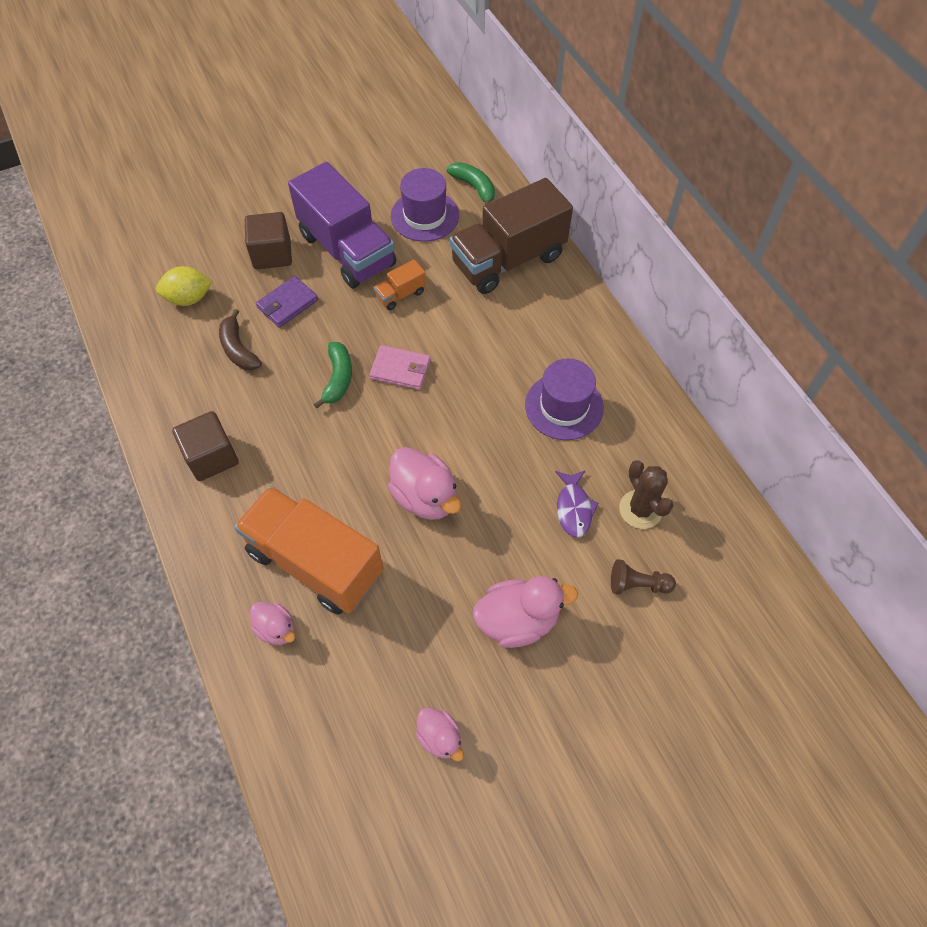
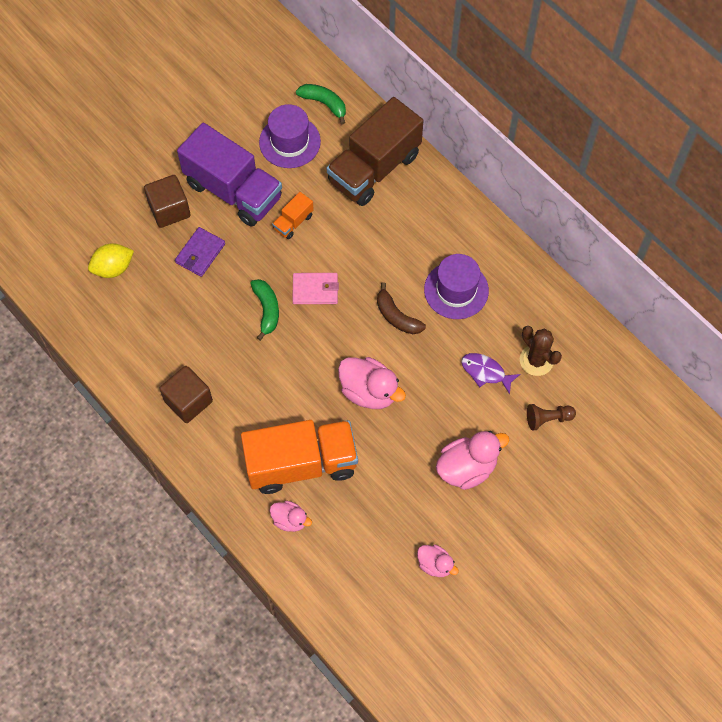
camera: 15 degrees left, 5 degrees up
(238, 349) = (174, 304): brown banana -> brown banana (397, 316)
(315, 562) = (301, 463): orange truck -> orange truck turned 150 degrees clockwise
(573, 508) = (485, 372): purple fish -> purple fish turned 135 degrees clockwise

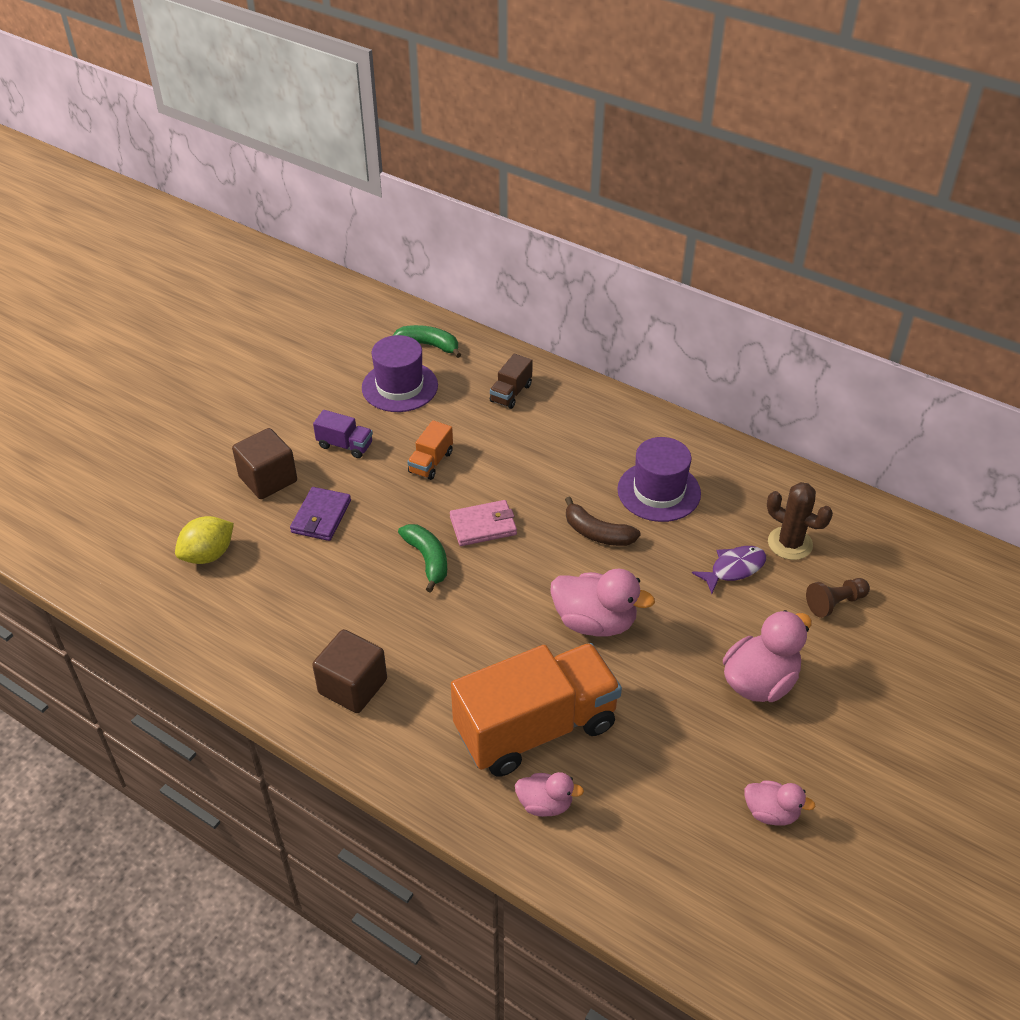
camera: 15 degrees left, 20 degrees down
(233, 190) = (345, 445): purple truck -> purple truck, size x0.43
(374, 168) = (511, 393): brown truck -> brown truck, size x0.43
(485, 372) = (734, 569): purple fish -> purple fish turned 135 degrees clockwise

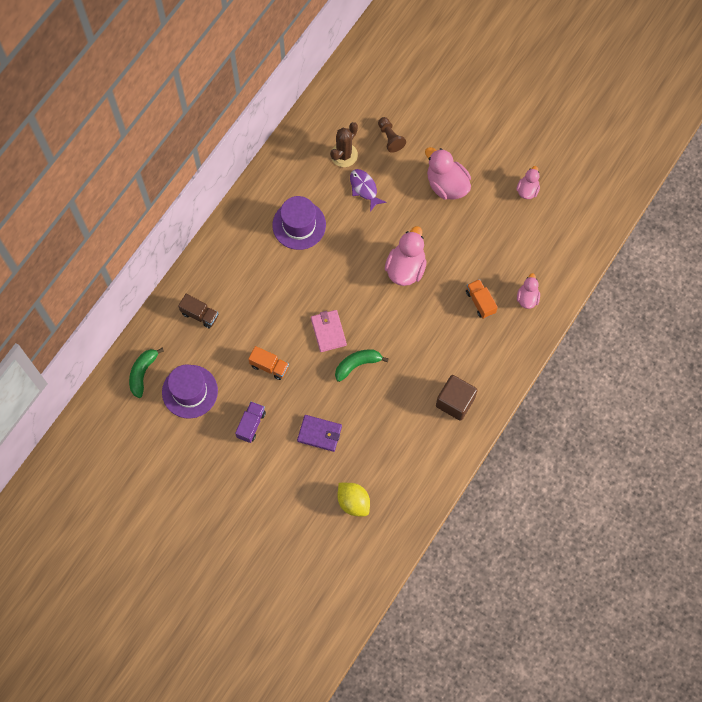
camera: 90 degrees left, 25 degrees up
(268, 479) = (284, 473): brown cube -> none
(535, 728) = (480, 302): orange truck -> orange truck, size x0.43
(597, 533) = (335, 263): brown banana -> none

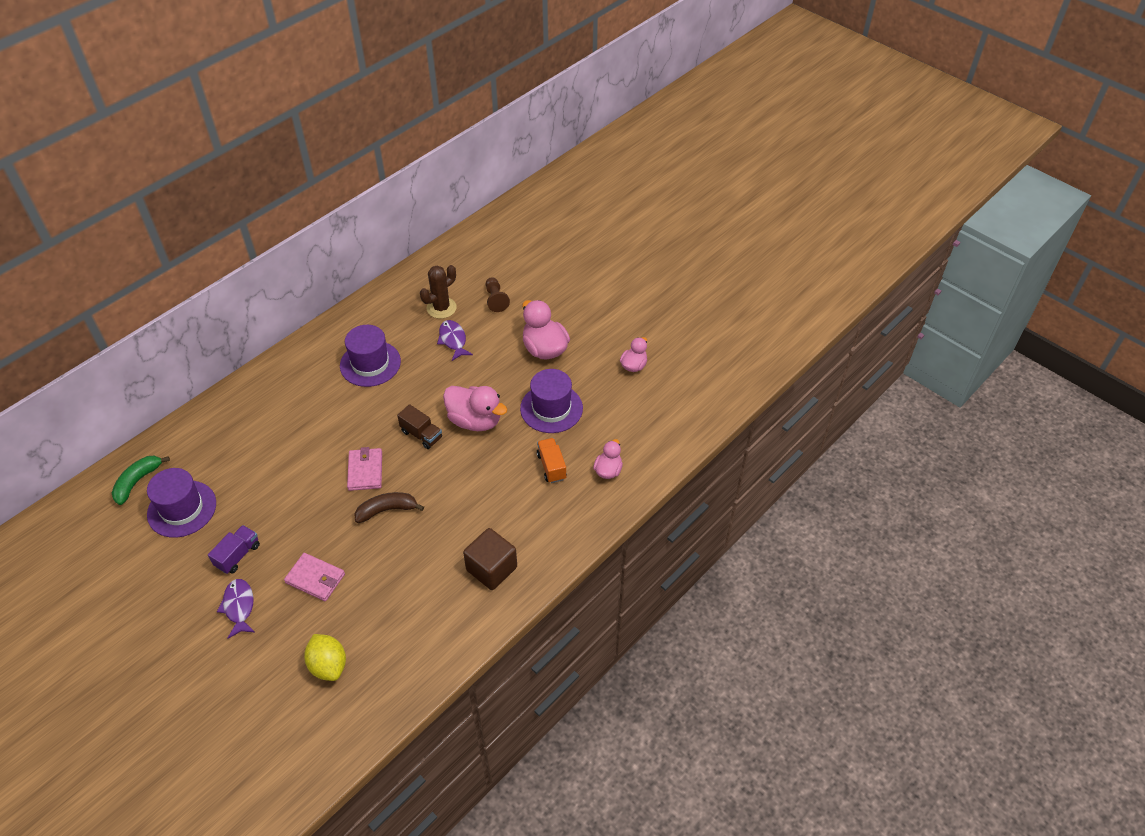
camera: 10 degrees right, 20 degrees down
(200, 314) = (227, 433): brown truck -> brown truck (421, 434)
(268, 467) = (239, 607): none -> purple fish
(269, 366) = (284, 496): orange truck -> none
(319, 434) = (315, 578): purple wallet -> pink wallet
(357, 364) = (387, 510): green banana -> brown banana
(406, 268) = (475, 420): pink duck -> pink duck turned 90 degrees clockwise
(467, 245) = (551, 408): none -> purple hat

